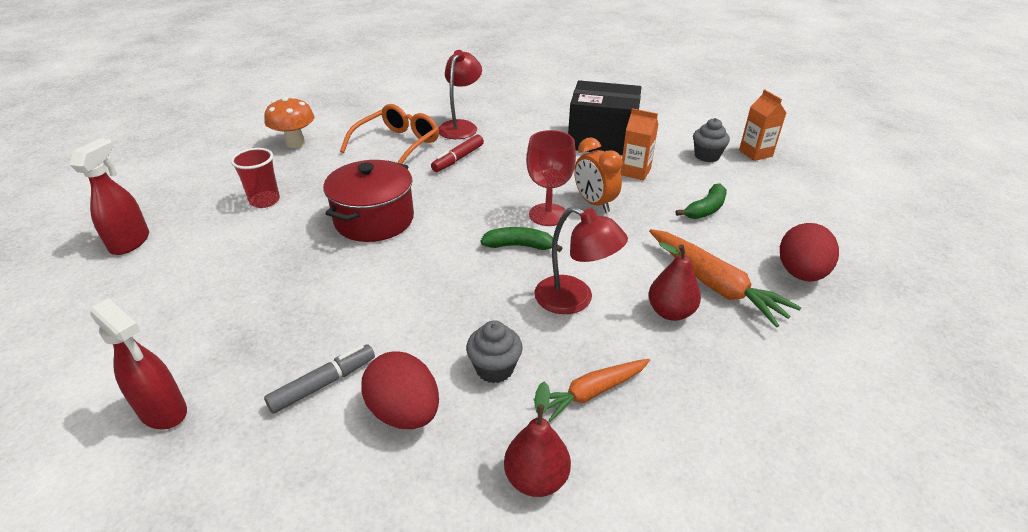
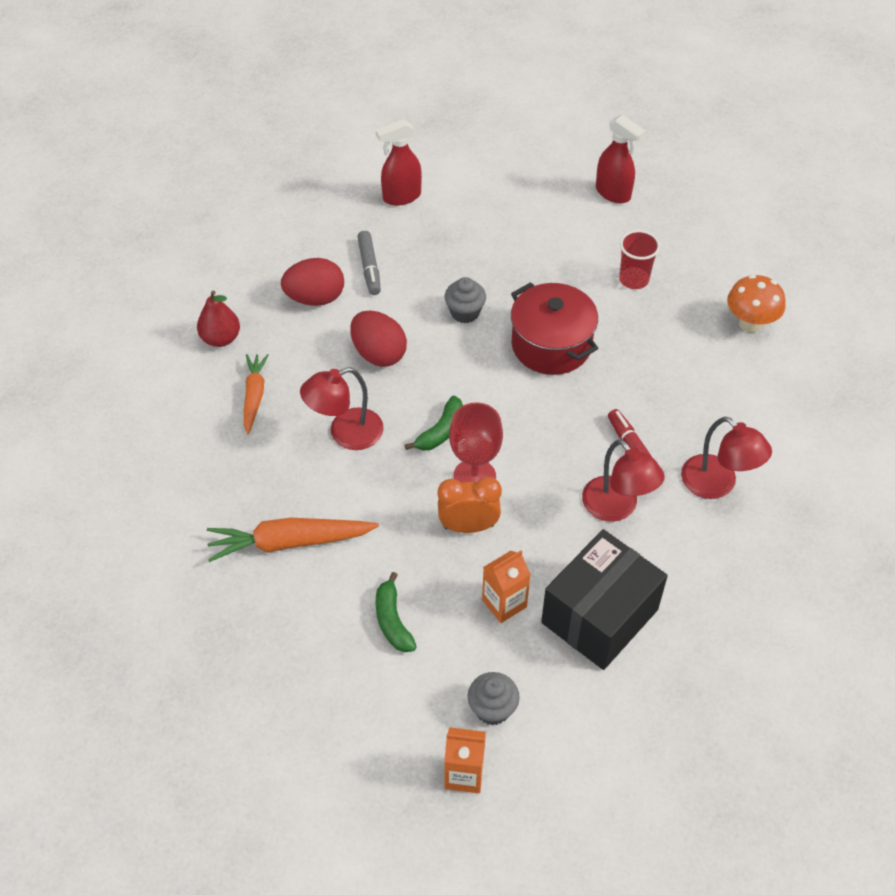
camera: 120 degrees right, 15 degrees up
(398, 144) = (699, 408): orange glasses -> none
(494, 368) = (315, 355): grey cupcake -> grey cupcake (465, 312)
(514, 153) = (617, 508): none -> red lamp
(670, 312) = (285, 488): red pear -> none
(800, 273) = (251, 622): red egg -> red egg (379, 354)

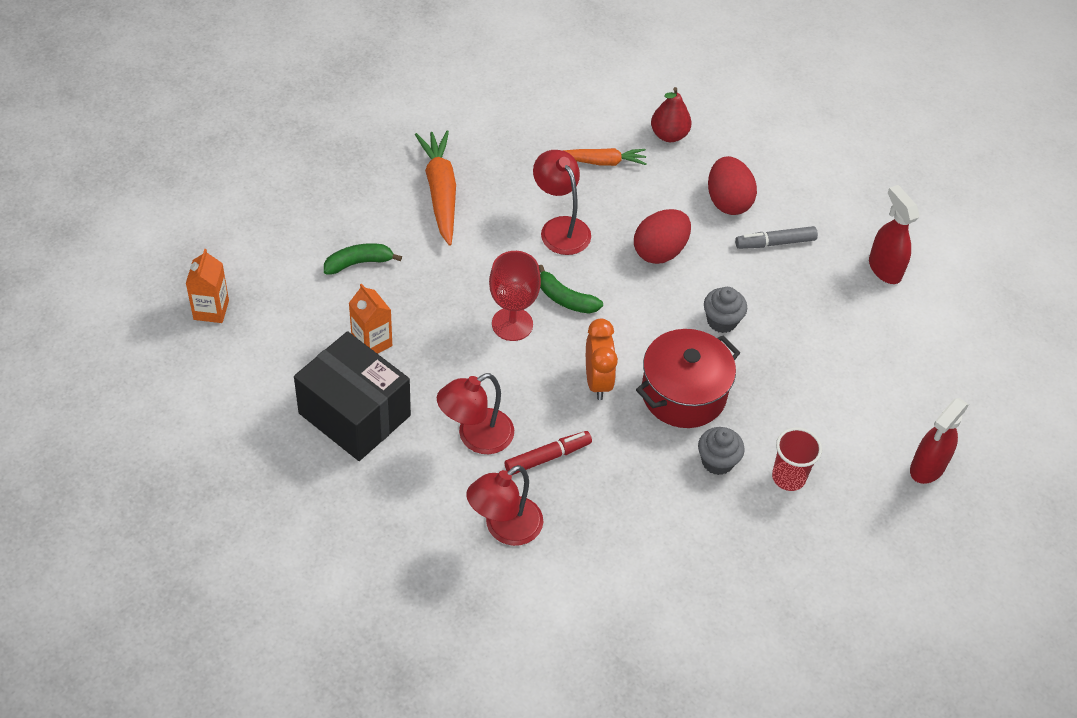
camera: 85 degrees right, 0 degrees up
(468, 526) = (455, 318): orange clock -> orange clock (597, 381)
(492, 709) = (268, 330): grey cupcake -> grey cupcake (717, 461)
(750, 324) = (733, 588): orange mushroom -> none

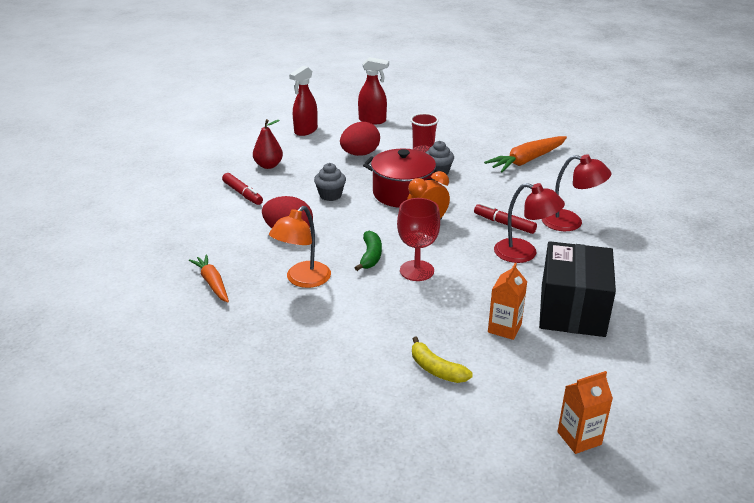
camera: 115 degrees left, 20 degrees down
(359, 263) = (436, 369): green banana -> yellow banana
(440, 192) = (314, 355): orange carrot -> orange carrot (527, 160)
(560, 228) = (302, 280): red lamp -> orange lamp
(669, 135) = (158, 261): red pear -> red pear (268, 165)
(728, 201) = (215, 219): red egg -> red egg (360, 154)
(775, 243) = (242, 193): grey marker -> red marker
(884, 269) = (235, 156): red spray bottle -> red spray bottle (305, 131)

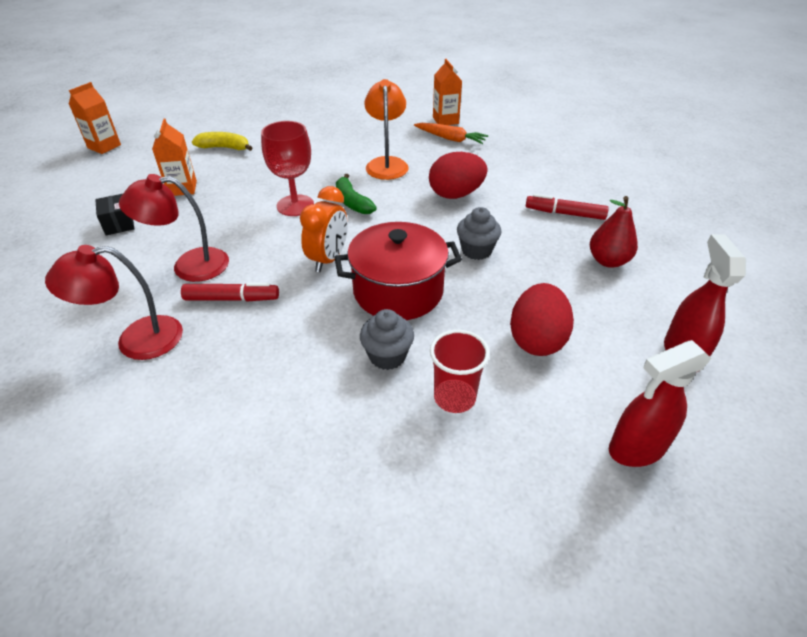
camera: 145 degrees right, 10 degrees up
(180, 308) = (445, 120): none -> orange carton
(527, 160) = (254, 471): orange carrot -> none
(572, 310) = (119, 224): black box -> black box, size x0.41

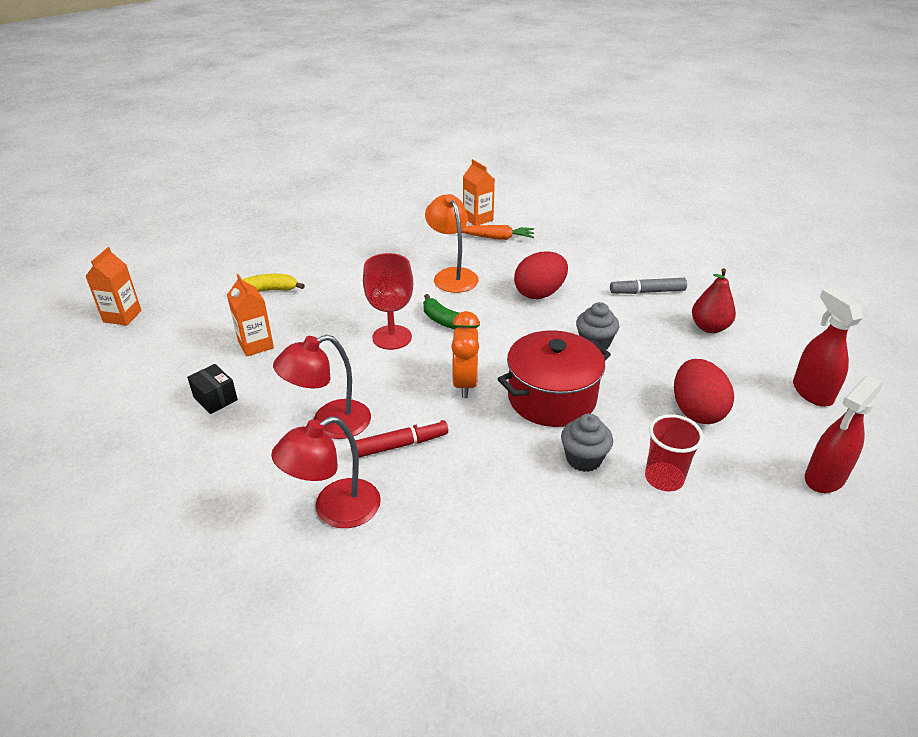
camera: 20 degrees left, 5 degrees down
(565, 214) = (647, 292): red marker -> grey marker

